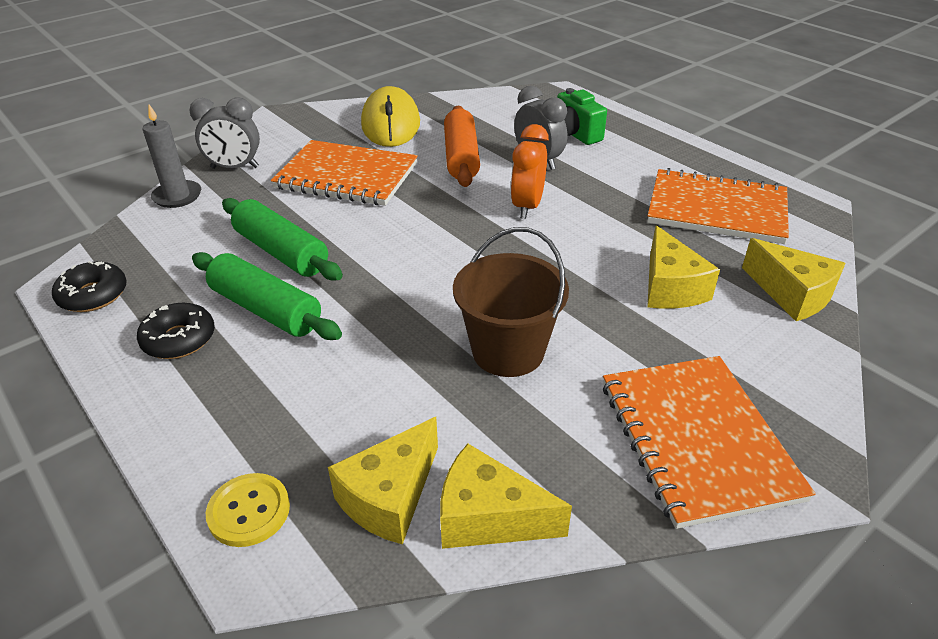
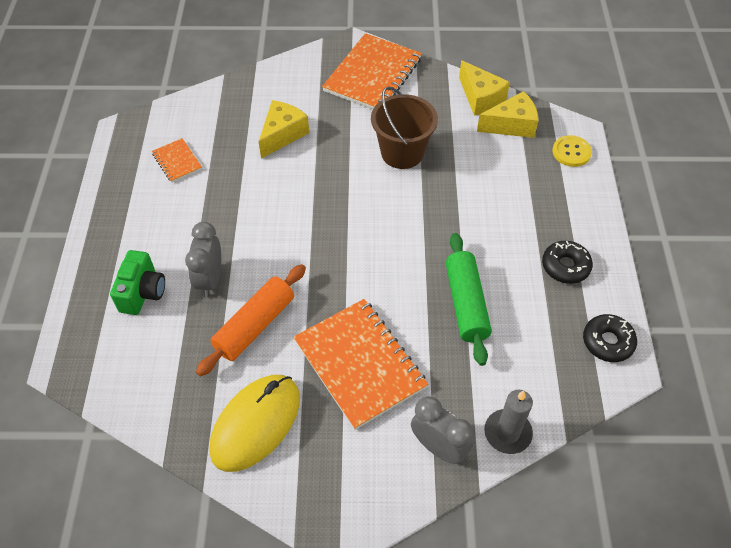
camera: 140 degrees left, 15 degrees up
(266, 309) = (505, 258): green rolling pin -> none
(527, 206) = (275, 239): orange clock -> none
(716, 210) = (177, 161): orange notebook -> orange notebook, size x0.47
(791, 294) = (235, 96): yellow cheese -> none

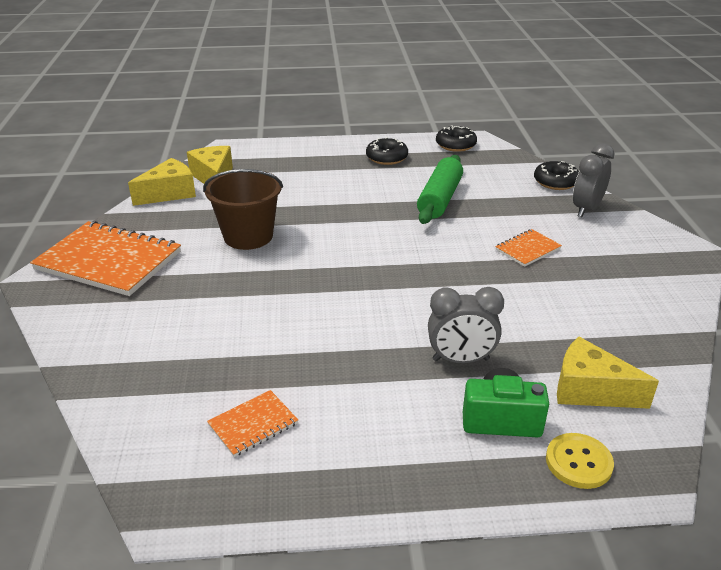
camera: 95 degrees left, 20 degrees down
(255, 325) = (512, 317): orange rolling pin -> none
(256, 424) = (625, 304): yellow mouse -> none
(282, 135) = (208, 325): yellow cheese -> yellow cheese (590, 390)
(359, 364) = (528, 249): orange notebook -> orange notebook, size x0.47
(466, 304) = (440, 199): green rolling pin -> green rolling pin turned 60 degrees counterclockwise
(507, 433) = (555, 182): grey candle -> black donut
(571, 152) = (253, 152): yellow button -> yellow button (578, 462)

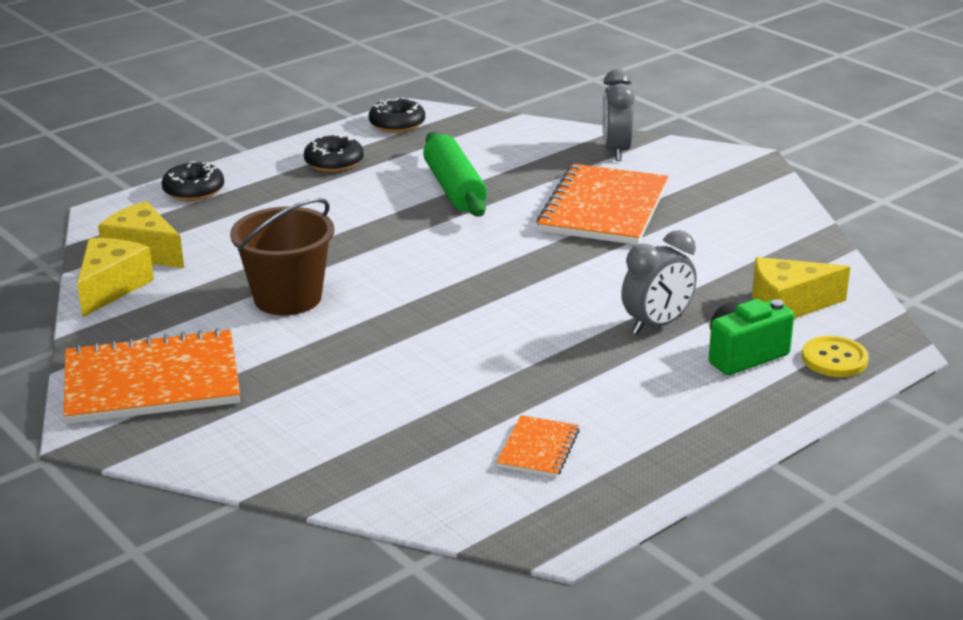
camera: 35 degrees left, 5 degrees down
(528, 249) = (604, 208): orange notebook -> orange notebook, size x2.11
(555, 182) = (555, 133): black donut -> black donut (194, 190)

